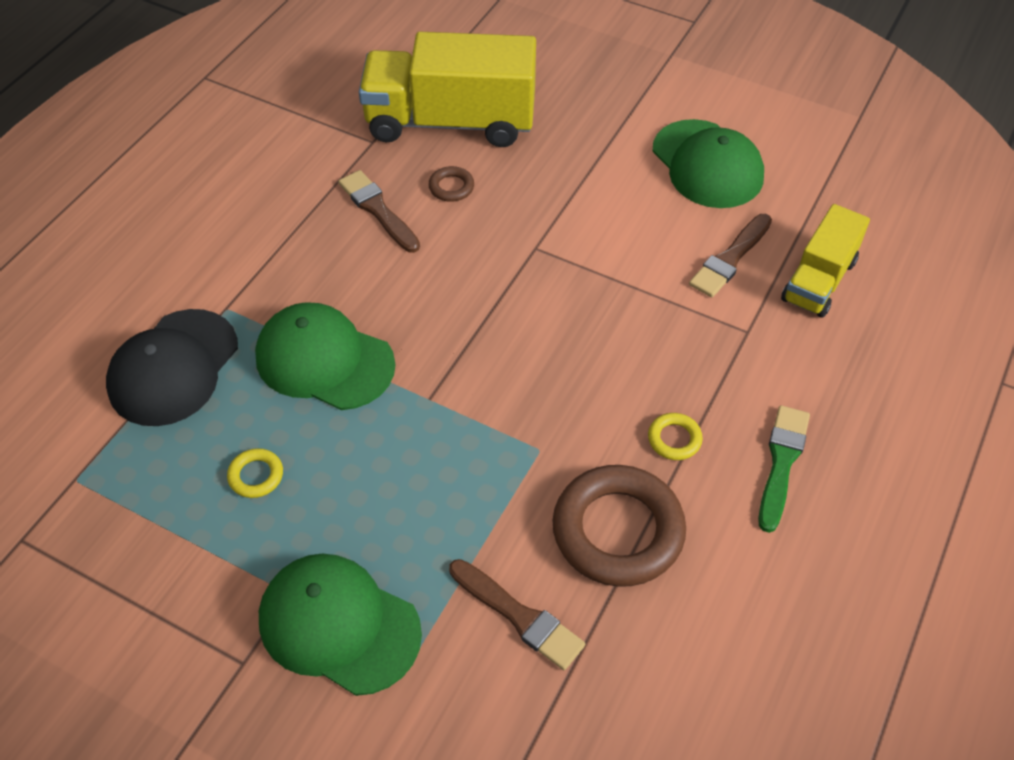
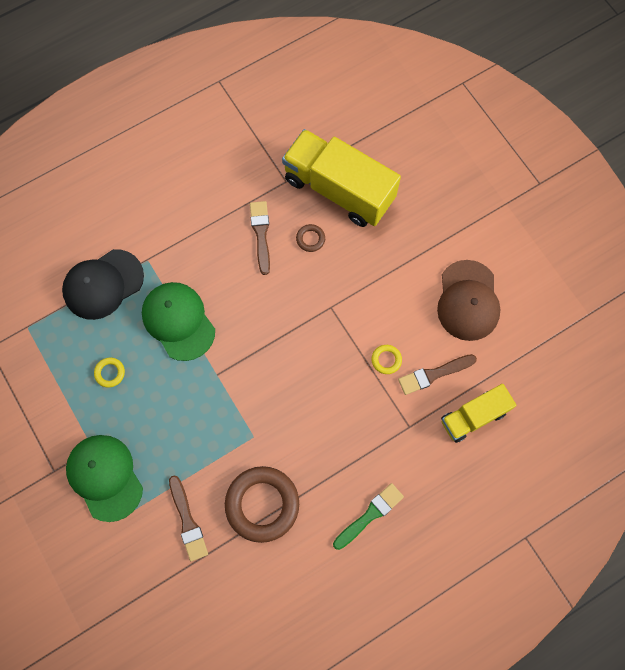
camera: 30 degrees right, 20 degrees up
(674, 439) = (324, 469): yellow ring -> yellow ring (386, 360)
(707, 164) = (468, 301): green cap -> brown cap

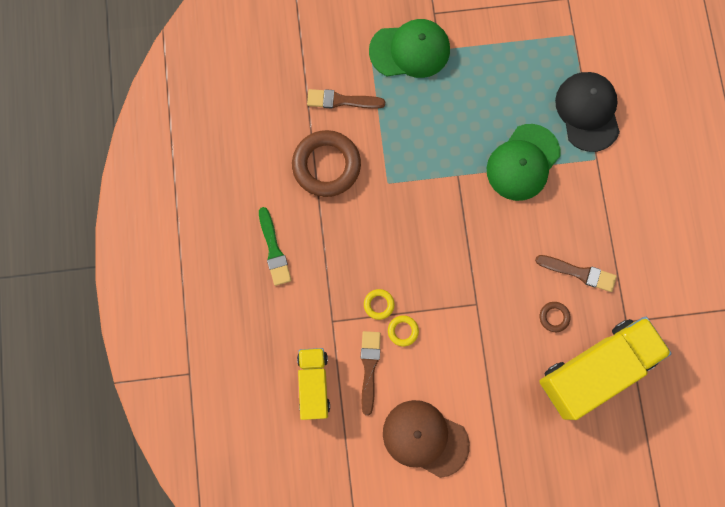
camera: 115 degrees right, 5 degrees up
(110, 373) = (500, 87): yellow ring -> yellow ring (379, 304)
(178, 321) = (523, 162): green cap -> green cap turned 135 degrees clockwise

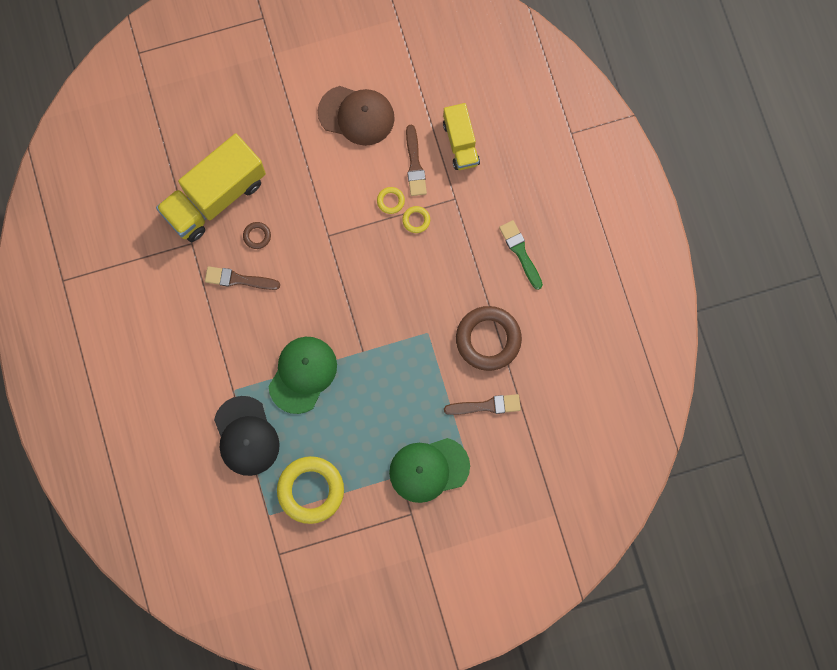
camera: 170 degrees right, 0 degrees up
(529, 50) = (311, 490): none -> yellow ring

